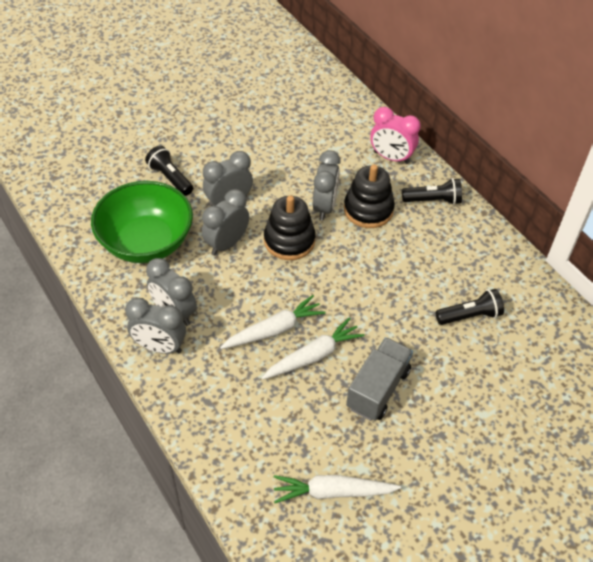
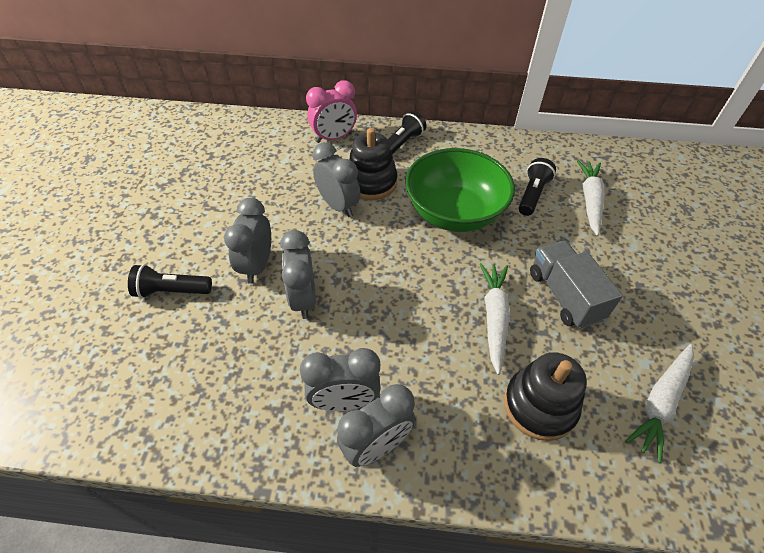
camera: 50 degrees left, 0 degrees up
(146, 242) = (227, 366): green bowl -> green bowl (454, 213)
(274, 330) = (440, 328): white carrot -> white carrot (590, 200)
(289, 240) = (349, 251): black stacking toy -> black stacking toy (539, 405)

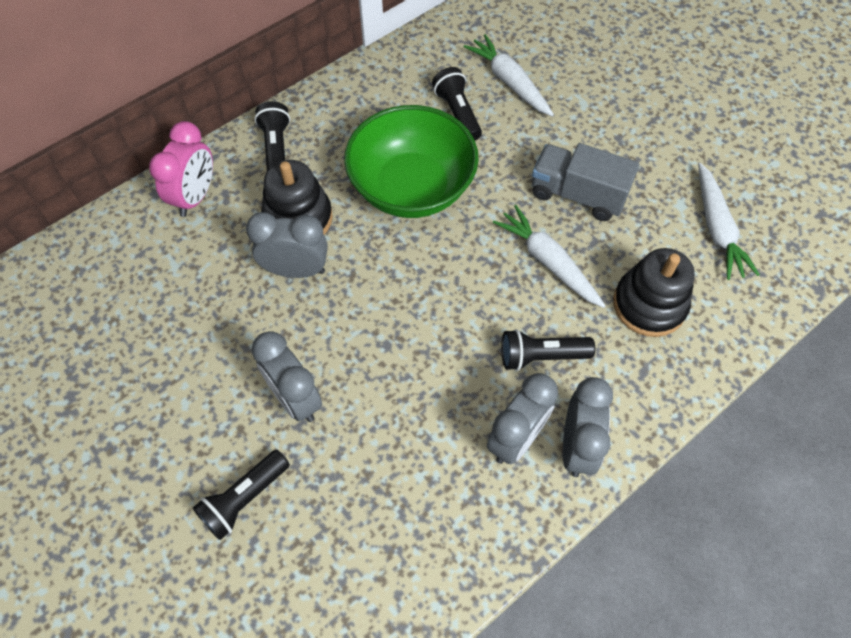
camera: 45 degrees left, 10 degrees up
(303, 299) = (379, 388): grey clock -> none
(420, 368) = (541, 356): none -> black flashlight

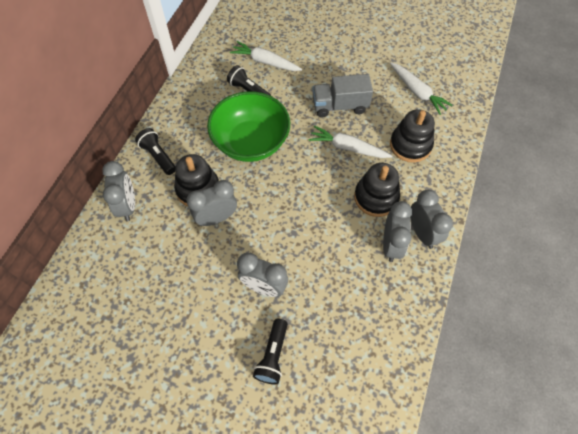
camera: 30 degrees left, 0 degrees up
(195, 197) = (128, 206): pink clock -> grey clock
(541, 356) = (376, 197): black flashlight -> black stacking toy

